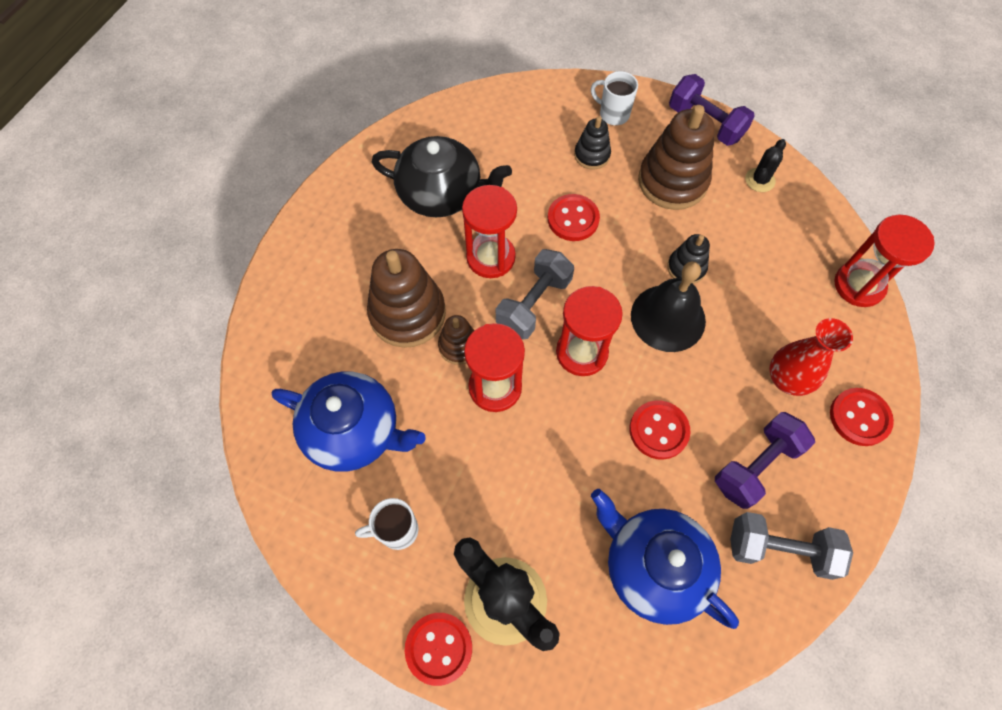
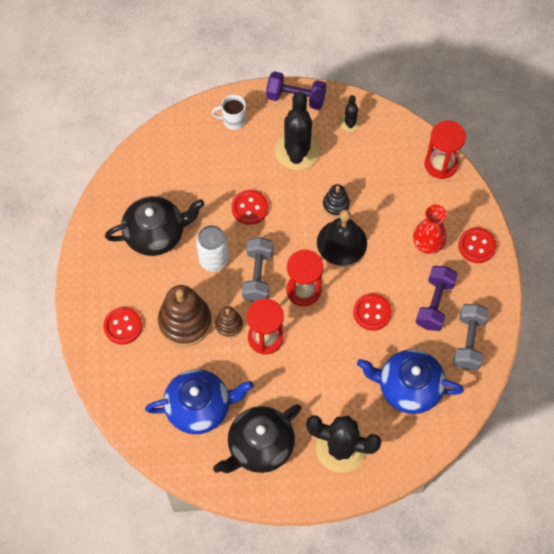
camera: 30 degrees left, 0 degrees up
(397, 530) = (259, 446): white mug -> black teapot
(439, 648) = (320, 491): red button -> red button (123, 326)
(490, 257) = (213, 260): red hourglass -> white can
(592, 155) = (236, 157): black stacking toy -> none
(672, 181) = (297, 150): brown stacking toy -> black cactus
(779, 549) = (468, 342): grey dumbbell -> grey dumbbell turned 60 degrees counterclockwise

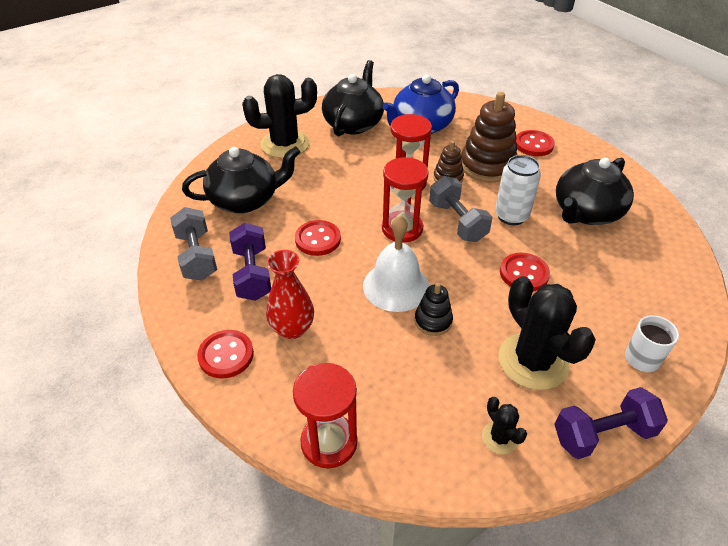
camera: 150 degrees right, 20 degrees down
(342, 242) = (396, 286): black bell -> white bell
(408, 387) = (245, 200): blue teapot -> black teapot

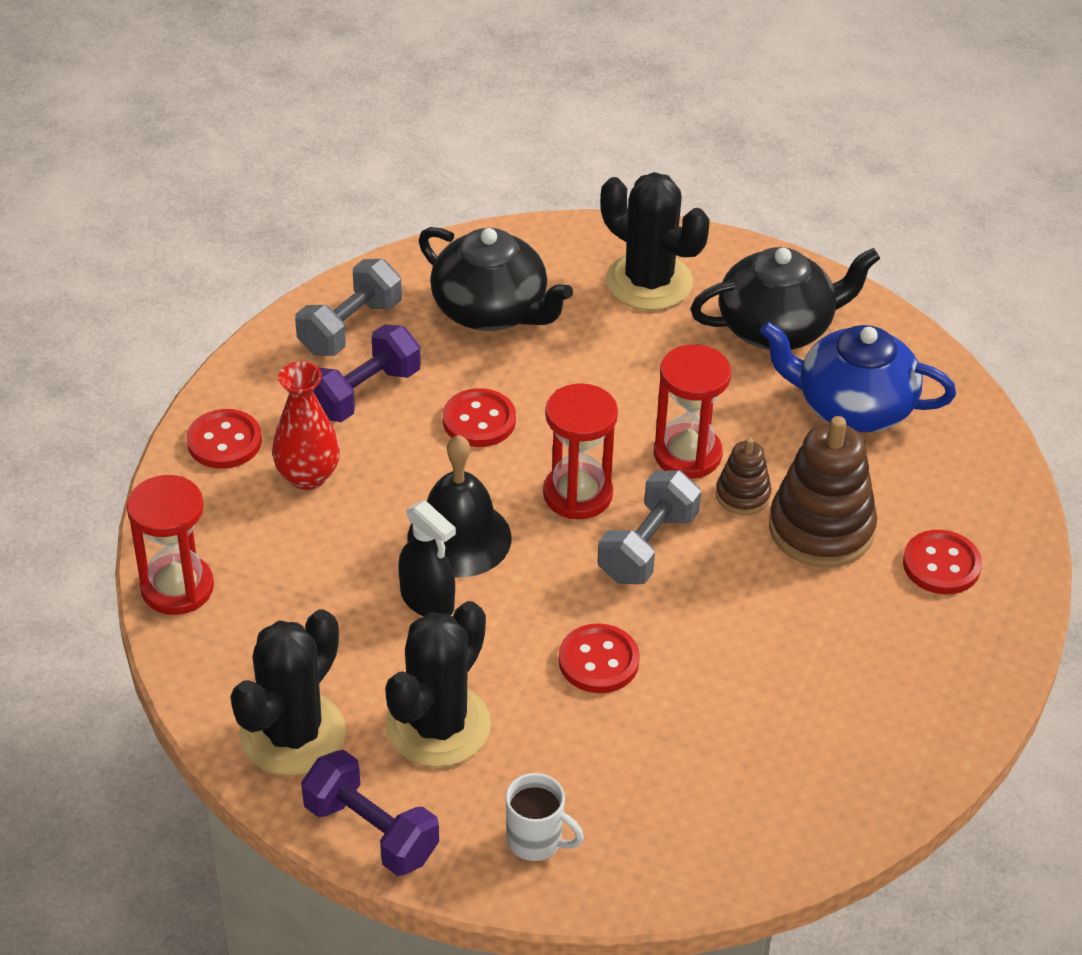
camera: 55 degrees right, 0 degrees up
(396, 286) = (459, 538): white bell -> black bell
(433, 321) = (427, 600): black stacking toy -> black spray bottle
(500, 438) = (293, 734): black cactus -> black cactus, size x2.12
(511, 216) = (718, 602): white can -> none
(586, 212) = (811, 689): black teapot -> none

